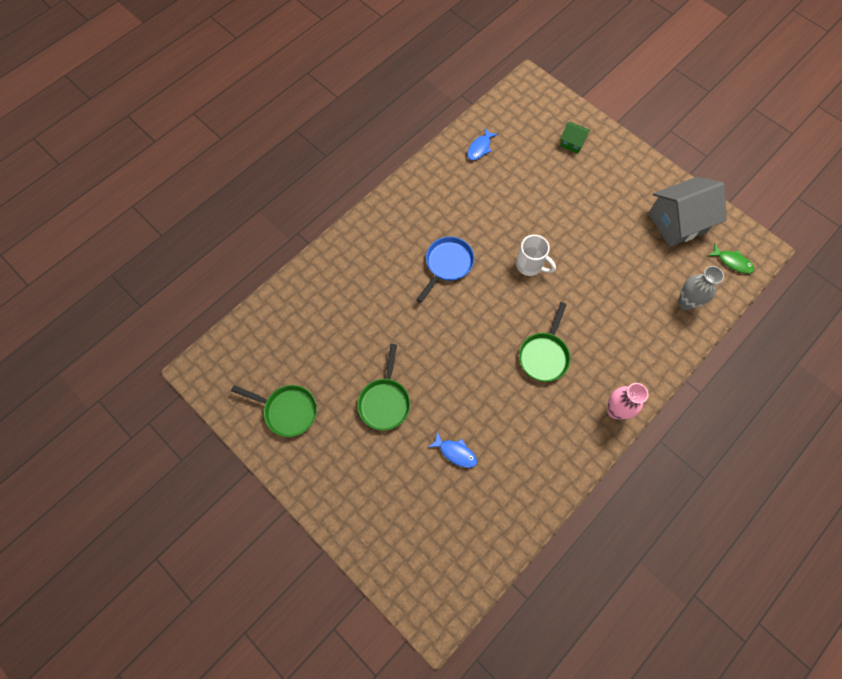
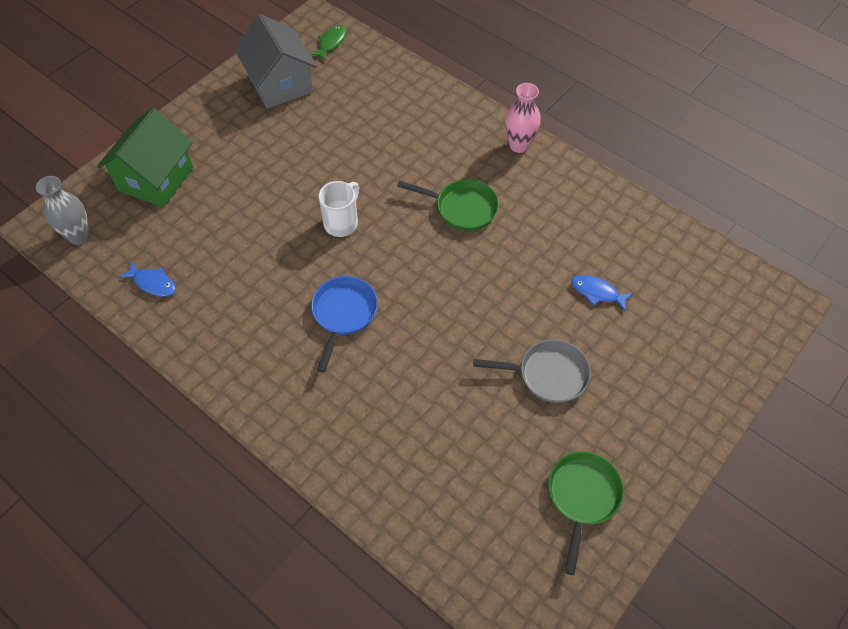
camera: 95 degrees left, 10 degrees down
(385, 402) = (548, 374): green pan -> grey pan
(447, 264) = (343, 314): blue pan -> blue pan turned 75 degrees clockwise
(455, 452) = (597, 292): blue fish -> blue fish turned 90 degrees counterclockwise
(572, 143) = (155, 179): green house -> green house, size x2.11
(685, 302) = (383, 82): grey vase -> grey vase (79, 236)

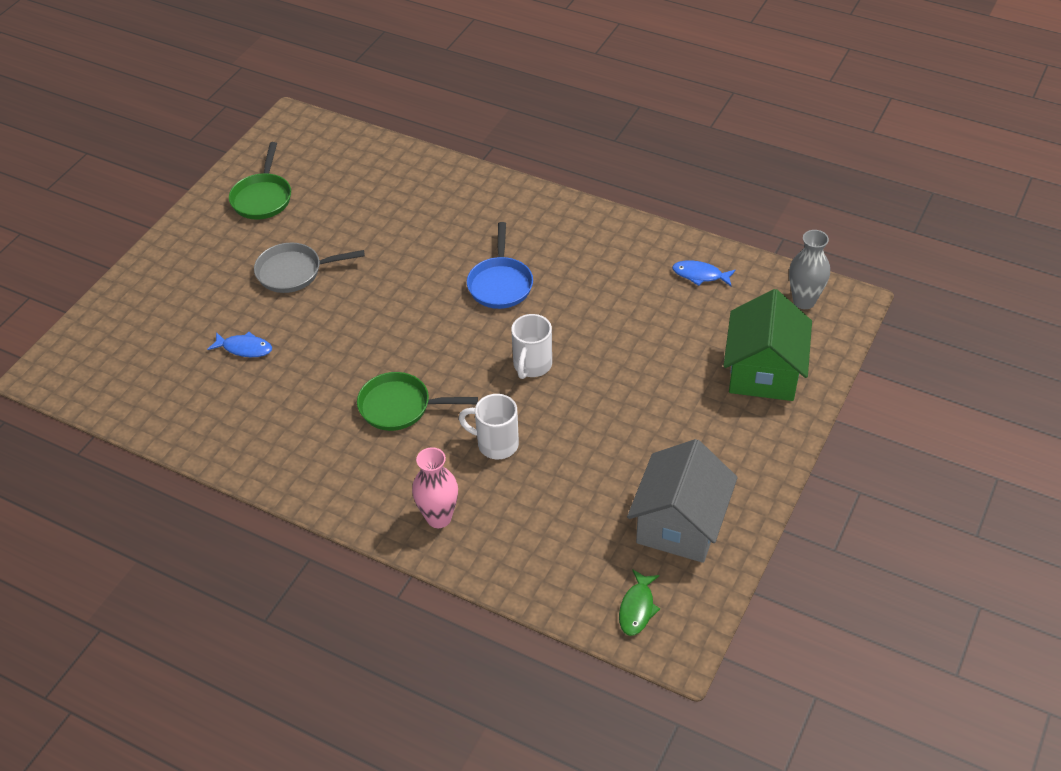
camera: 170 degrees right, 10 degrees down
(280, 84) = (680, 524): grey house -> grey house turned 60 degrees clockwise
(391, 162) = (496, 444): none -> white mug
(519, 145) = (340, 497): pink vase -> pink vase (439, 518)

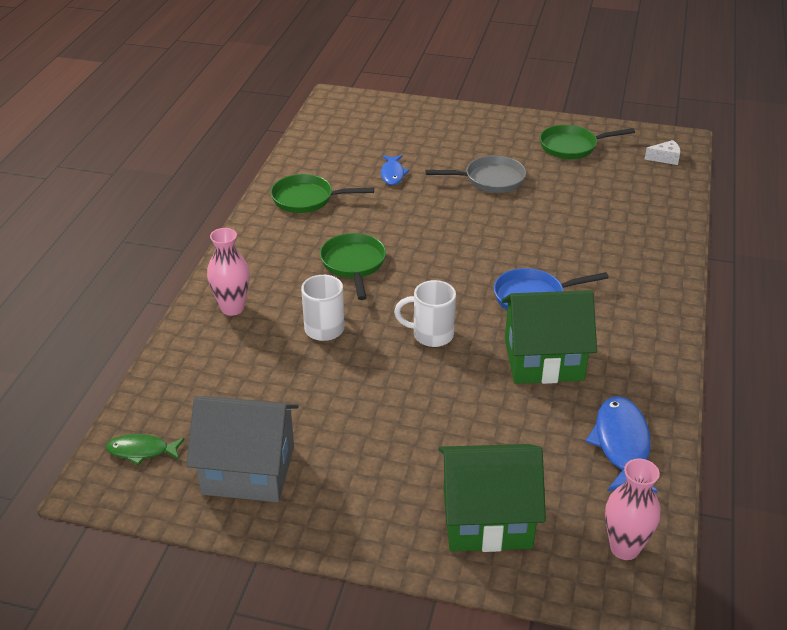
camera: 75 degrees right, 10 degrees down
(259, 430) = (307, 199): none -> green pan
(294, 272) = (490, 179): grey pan -> grey pan turned 105 degrees clockwise
(317, 140) = (665, 158): none -> white cheese
(588, 297) = (543, 360): none -> green house
(700, 275) = (621, 445): blue fish -> blue fish, size x1.66
(804, 301) = (624, 548): grey vase -> pink vase

